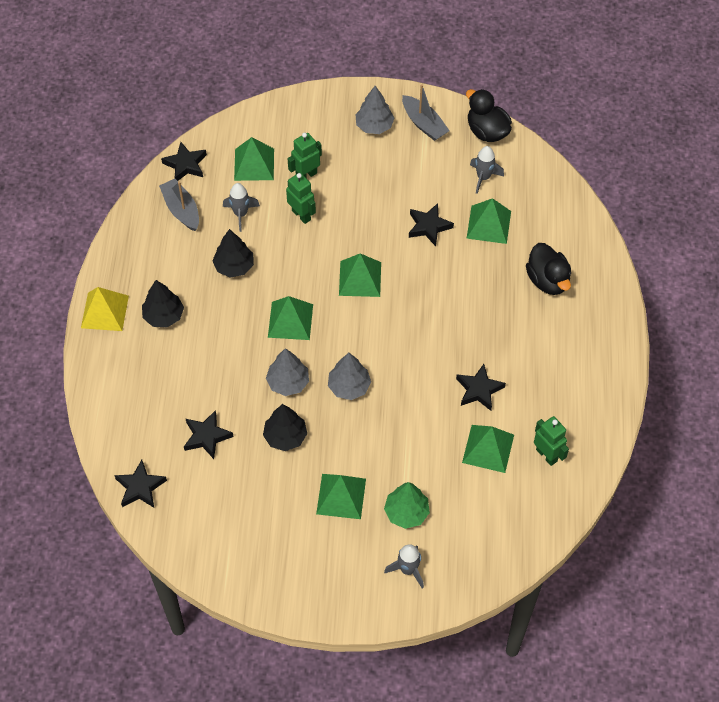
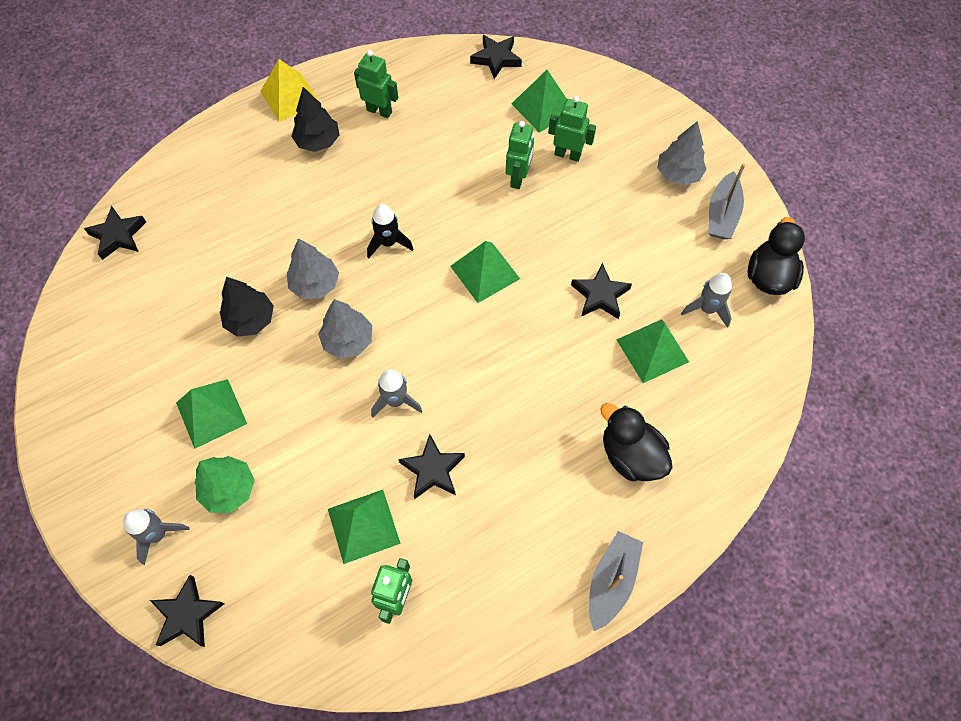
camera: 55 degrees right, 5 degrees up
(169, 262) = (379, 111): none -> green robot
(181, 210) = (444, 85): grey boat -> grey boat (611, 581)
(206, 436) = (207, 254): black star -> black star (187, 614)
(234, 266) = (415, 161): black tree -> none
(241, 214) = (478, 131): grey rocket -> grey rocket (396, 401)
(290, 320) = (388, 243): green pyramid -> black rocket
(547, 280) = (630, 455): black duck -> black duck turned 105 degrees clockwise

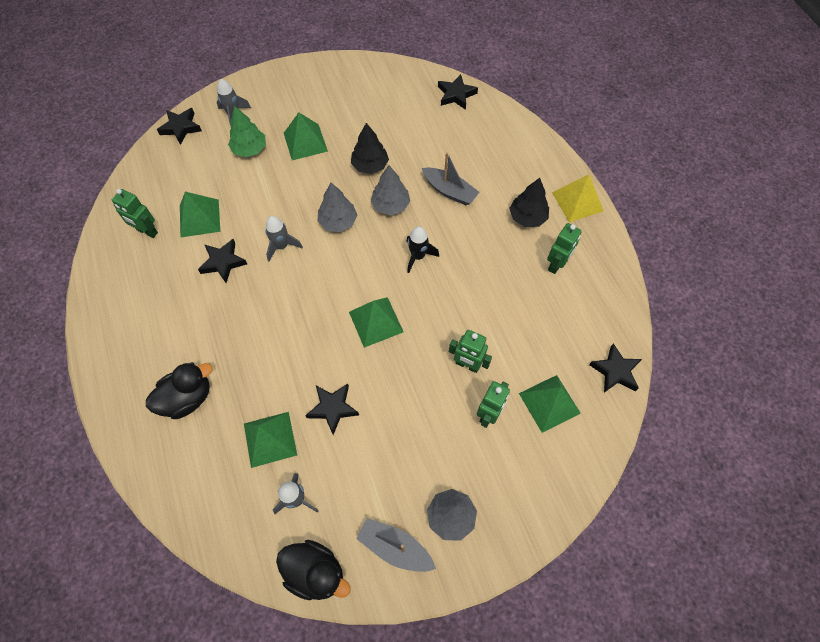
camera: 100 degrees right, 0 degrees up
(611, 581) = (103, 362): grey boat -> grey boat (449, 191)

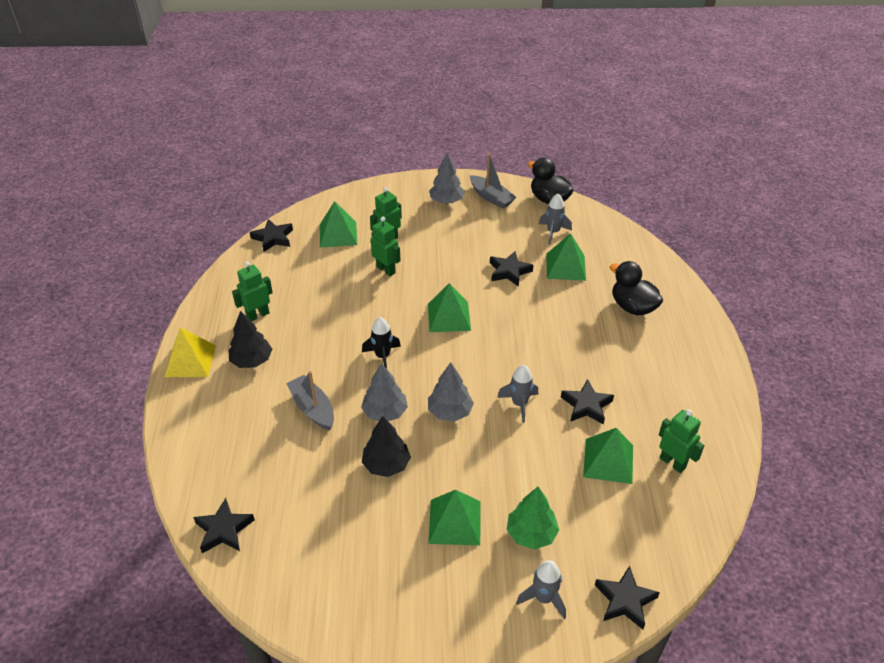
camera: 160 degrees left, 20 degrees down
(187, 398) = (632, 307): black duck -> black duck turned 60 degrees clockwise

